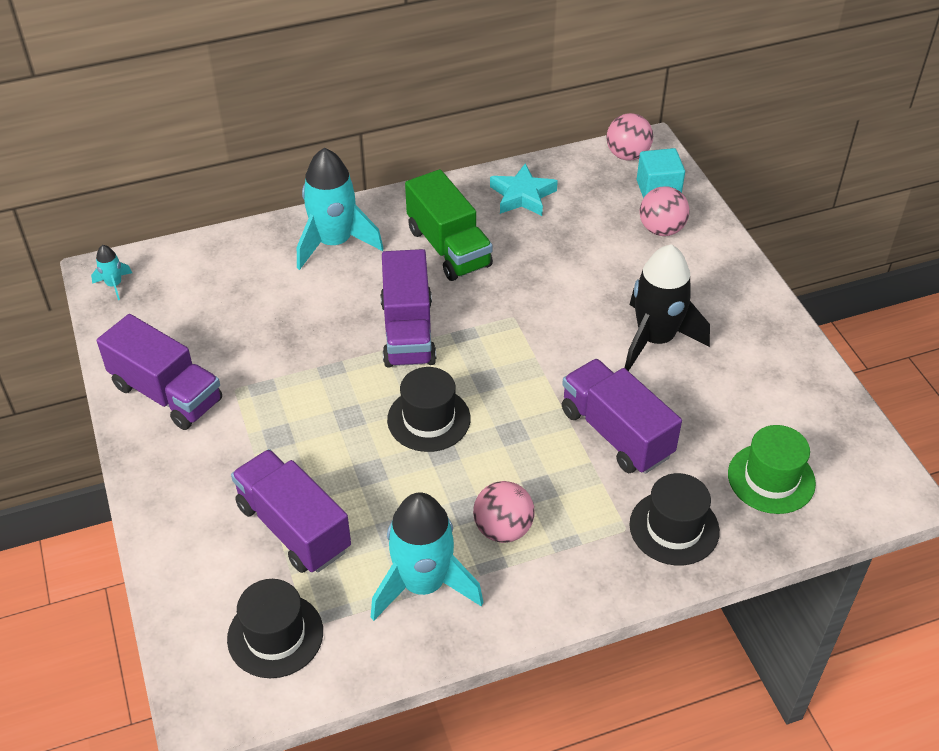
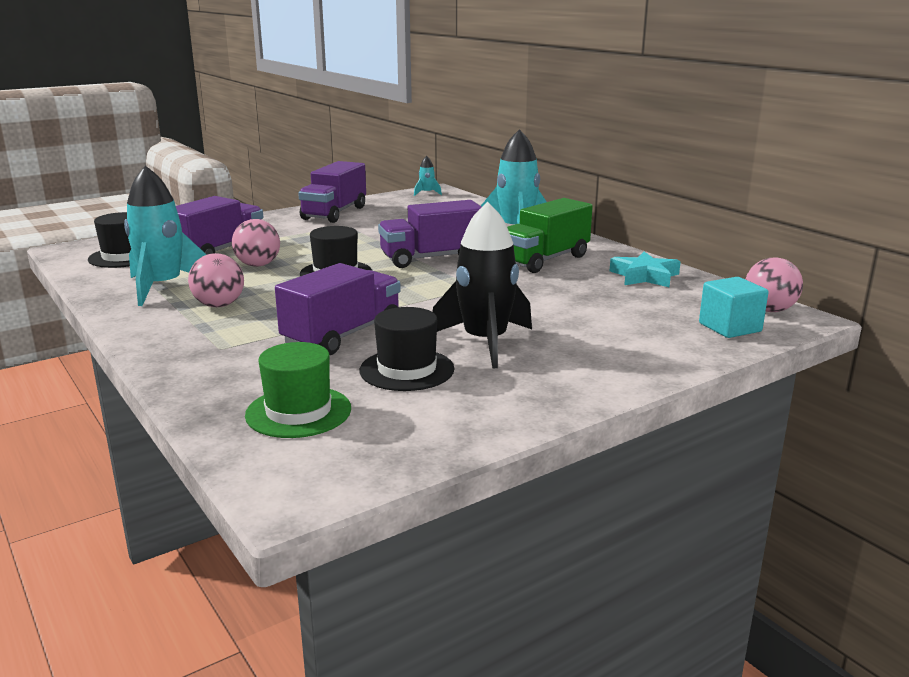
camera: 75 degrees right, 25 degrees down
(661, 229) = (663, 333): pink ball -> pink ball (258, 265)
(674, 528) = (222, 368): black hat -> black hat (407, 370)

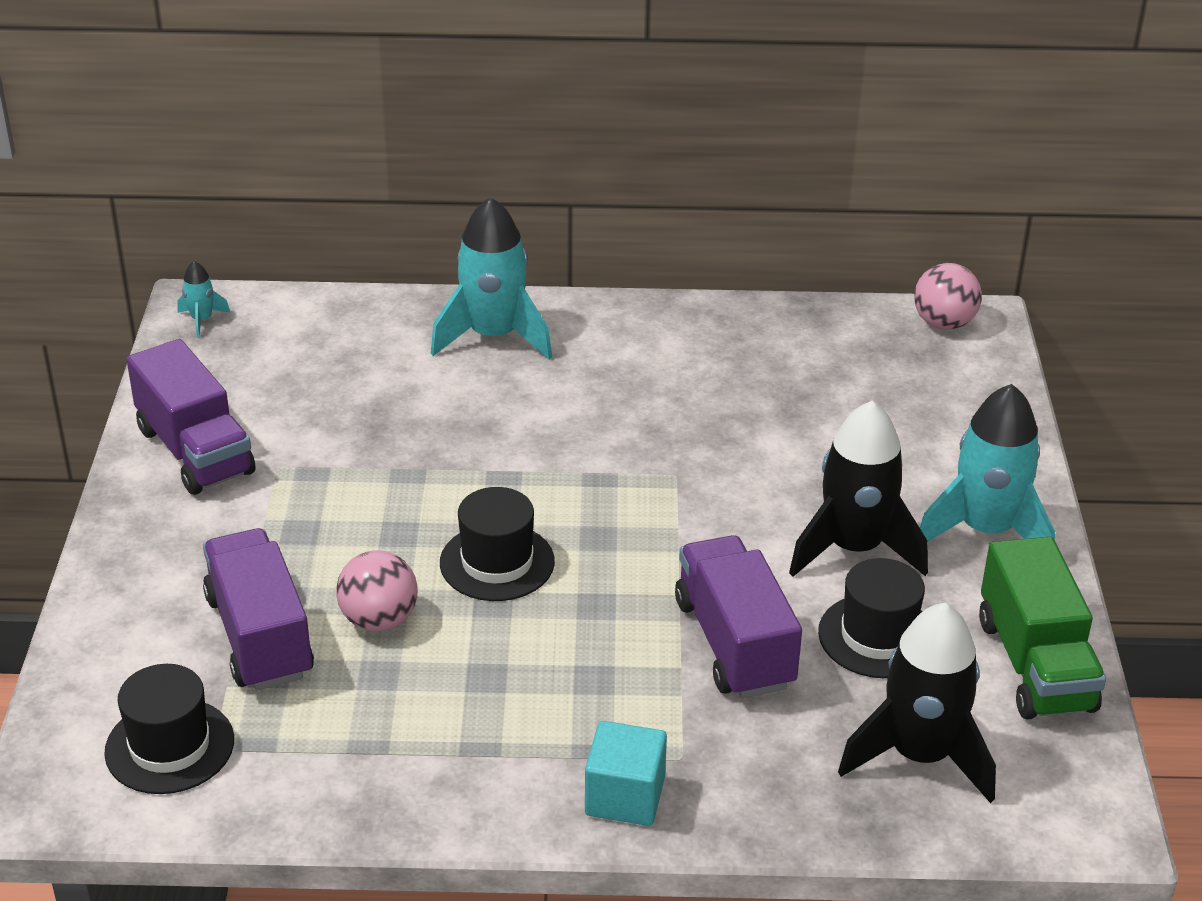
camera: 55 degrees left, 15 degrees up
(163, 287) = (381, 744): turquoise rocket -> turquoise rocket (985, 531)
(219, 305) = (519, 712): pink ball -> none
(298, 412) = (920, 755): green hat -> black rocket
(431, 258) = (528, 457): purple truck -> none
(544, 260) = (637, 376): green truck -> green truck (1034, 664)
(644, 276) = (770, 339): turquoise star -> none
(730, 327) = (963, 374): turquoise cube -> turquoise cube (625, 796)

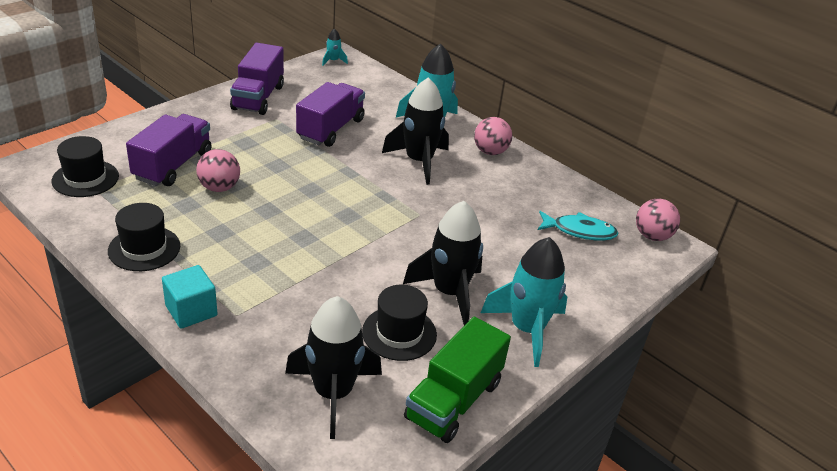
camera: 40 degrees right, 0 degrees up
(497, 562) = (294, 198): black hat -> black hat (144, 248)
(563, 402) = (419, 161): none -> black rocket
(623, 329) = (490, 152): none -> pink ball
(734, 644) = (333, 290): purple truck -> purple truck (331, 129)
(868, 370) = (579, 231): none -> turquoise fish

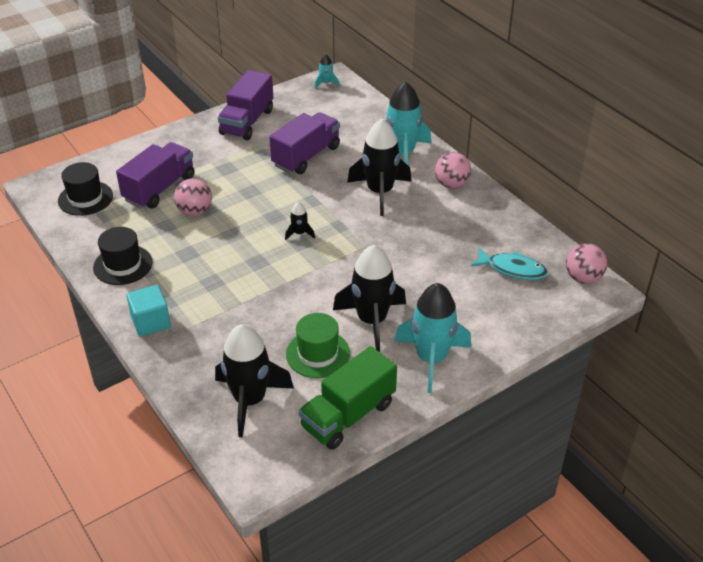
camera: 15 degrees right, 5 degrees up
(344, 205) = (299, 233): none -> black rocket
(399, 333) = (318, 354): black hat -> green hat

